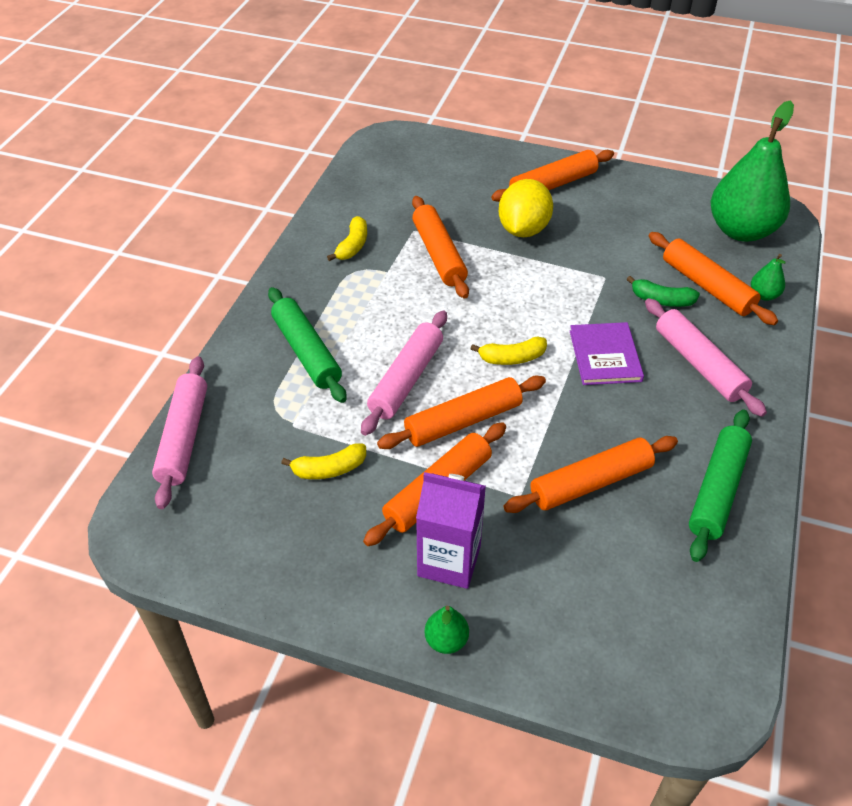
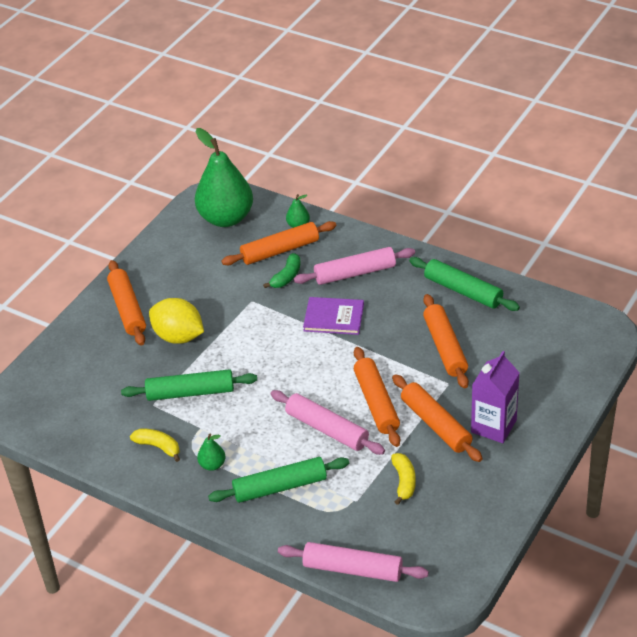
camera: 75 degrees left, 5 degrees down
(439, 254) = (190, 392): orange rolling pin -> green rolling pin
(446, 640) = (551, 435): green pear -> green pear (212, 465)
(512, 358) = (321, 367): yellow banana -> none

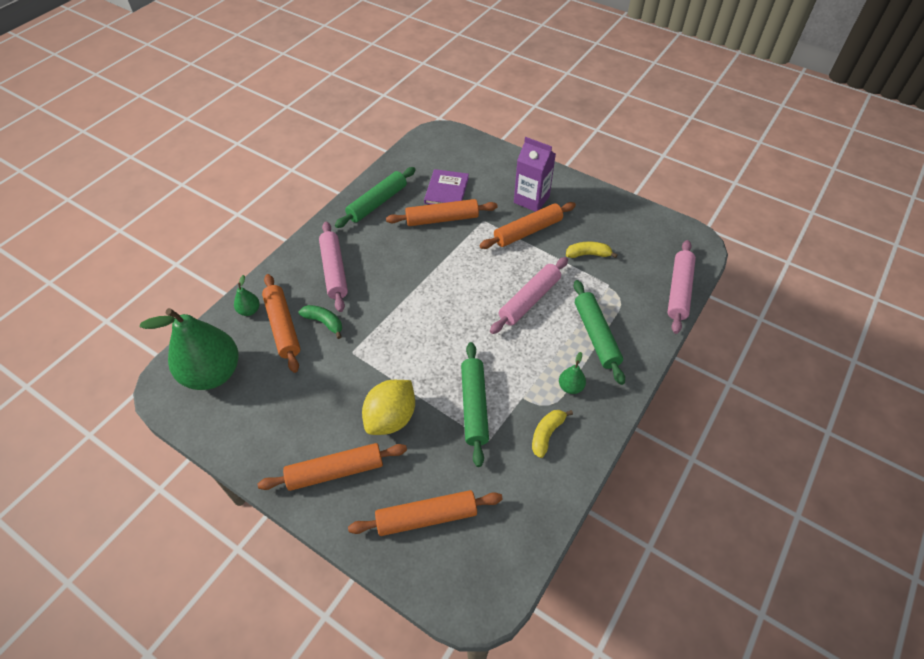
camera: 90 degrees left, 10 degrees up
(334, 317) = (390, 289): purple book -> purple book (446, 190)
(376, 402) = (500, 265): orange rolling pin -> orange rolling pin (426, 517)

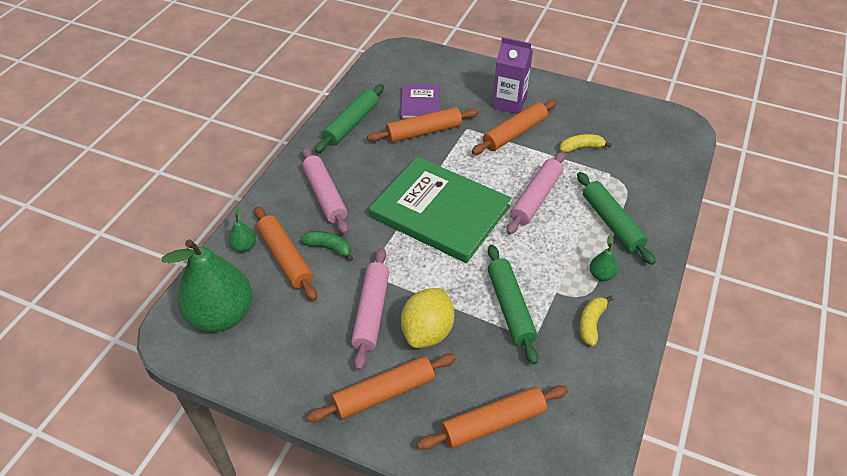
camera: 10 degrees left, 5 degrees down
(435, 301) = (440, 212): none -> green book
(679, 291) = (679, 170): pink rolling pin -> pink rolling pin (371, 312)

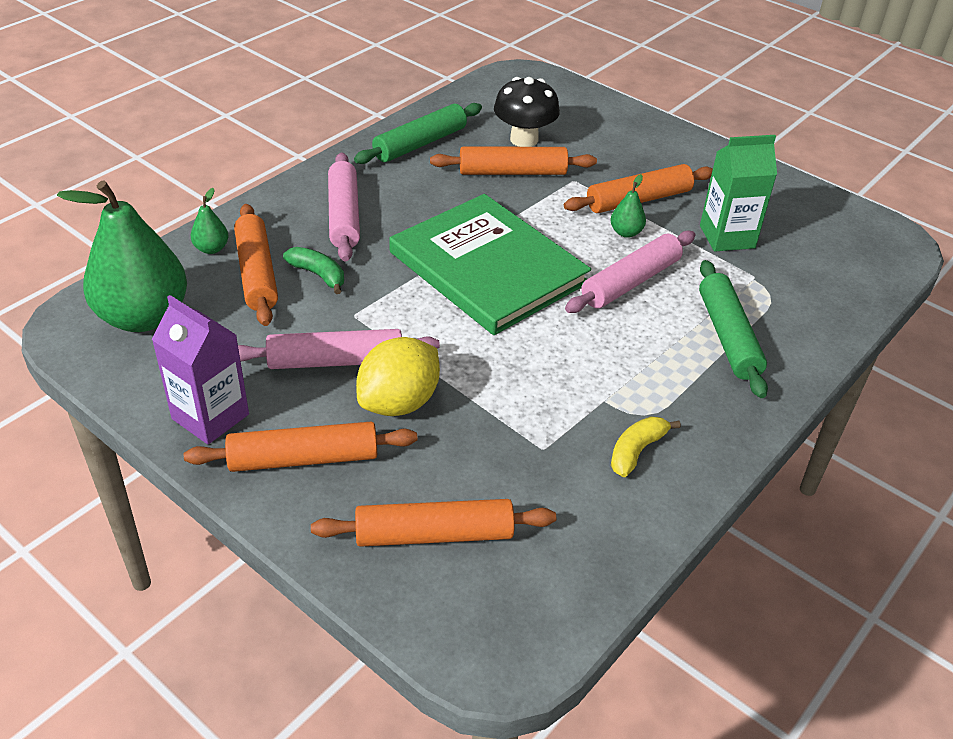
camera: 15 degrees right, 5 degrees down
(371, 312) = (335, 361): pink rolling pin -> pink rolling pin turned 60 degrees clockwise
(420, 104) = (524, 139): purple book -> black mushroom
(509, 103) = (649, 163): purple carton -> purple carton (210, 416)
(510, 307) = (528, 403): green rolling pin -> none
(581, 148) = (727, 237): yellow banana -> green carton
(601, 275) = (681, 396): green pear -> green pear (626, 232)

